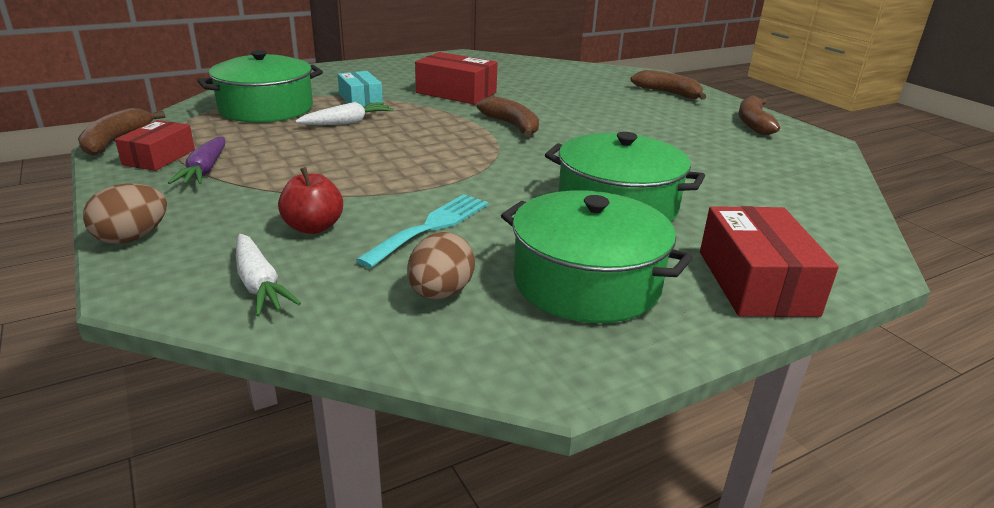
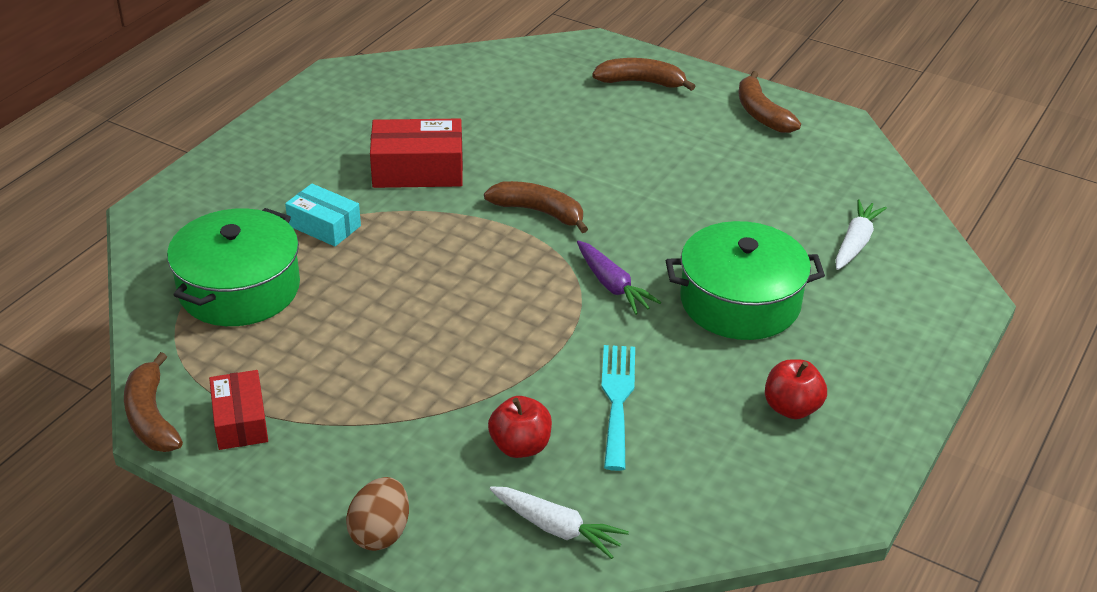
camera: 30 degrees left, 10 degrees up
(205, 170) = (318, 419): purple carrot -> purple carrot (612, 285)
(347, 122) = (363, 277): white carrot -> white carrot (855, 243)
(440, 293) = (700, 470): brown egg -> none
(586, 282) = (791, 408): green pot -> red apple
(756, 282) = (904, 352): red box -> none

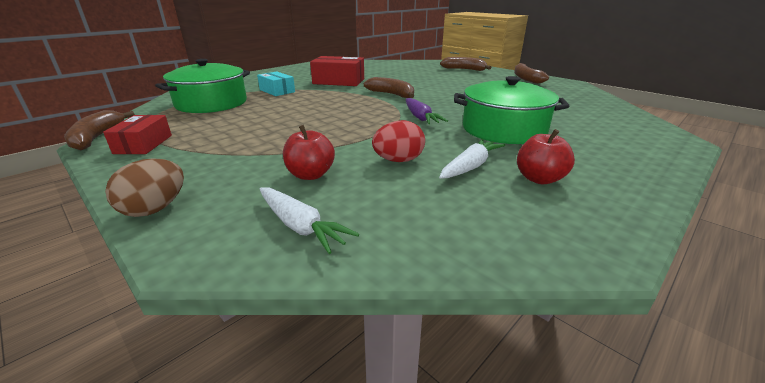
camera: 15 degrees right, 10 degrees down
(617, 400) = (398, 160): turquoise fork -> red egg
(855, 243) = (586, 115): white carrot -> white carrot (470, 166)

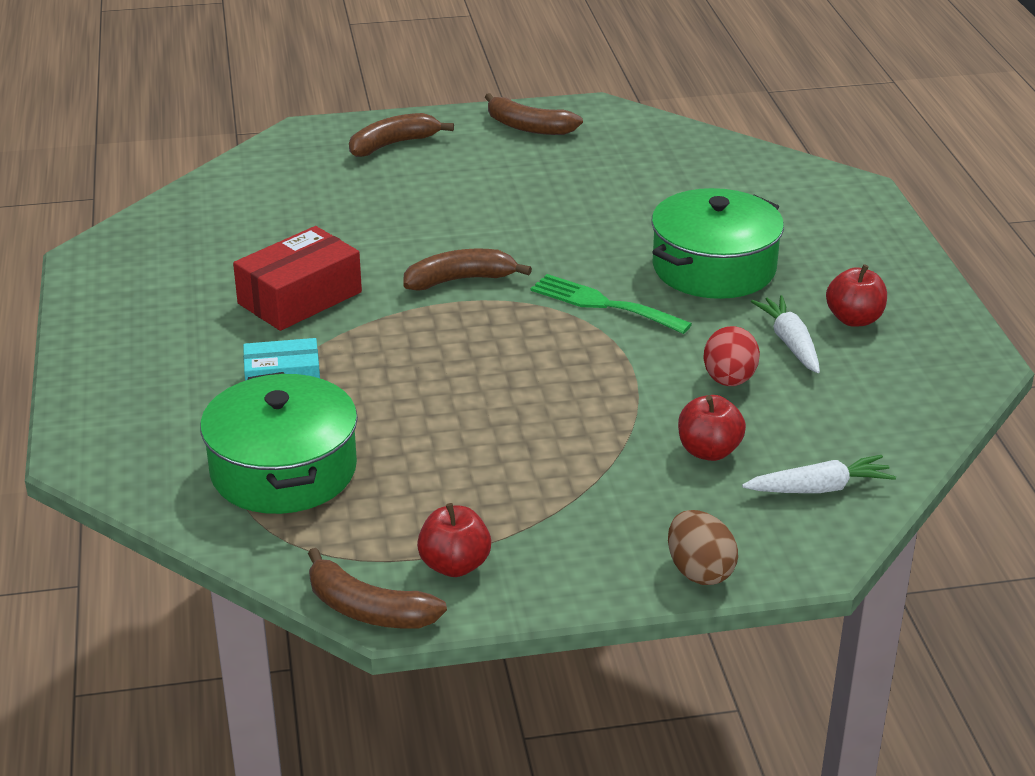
camera: 55 degrees left, 5 degrees up
(143, 144) = (454, 565): red box -> red apple
(420, 117) = (603, 304): purple carrot -> green fork

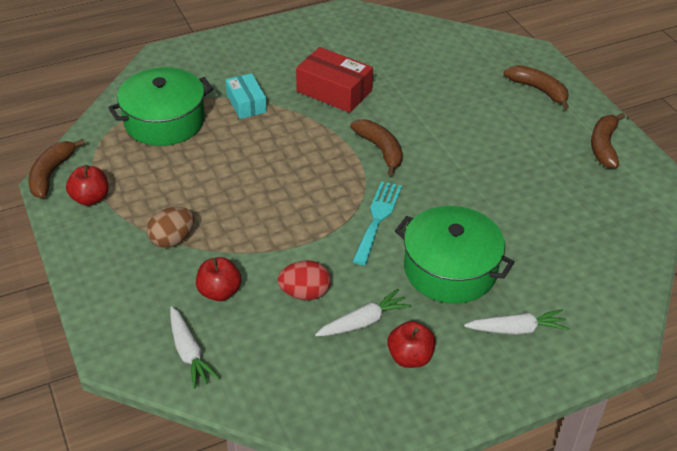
camera: 75 degrees right, 10 degrees up
(603, 304) = (377, 218): green fork -> turquoise fork
(699, 571) = (95, 301): brown egg -> brown egg (172, 240)
(822, 243) = (516, 329): none -> white carrot

